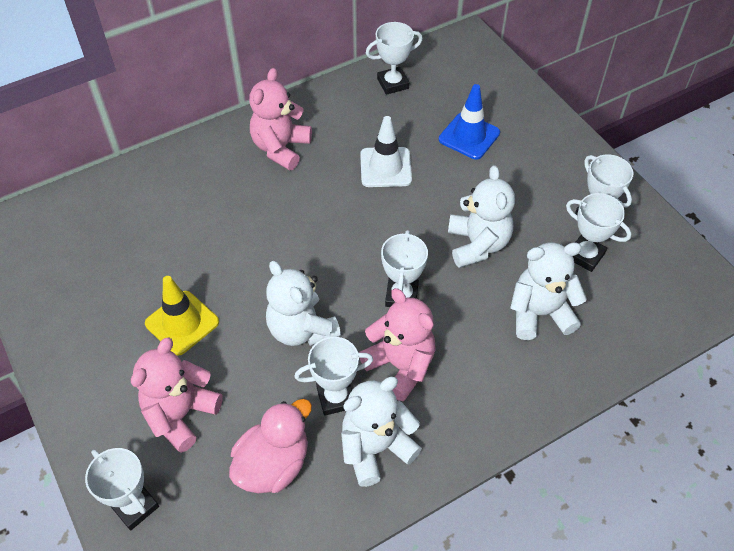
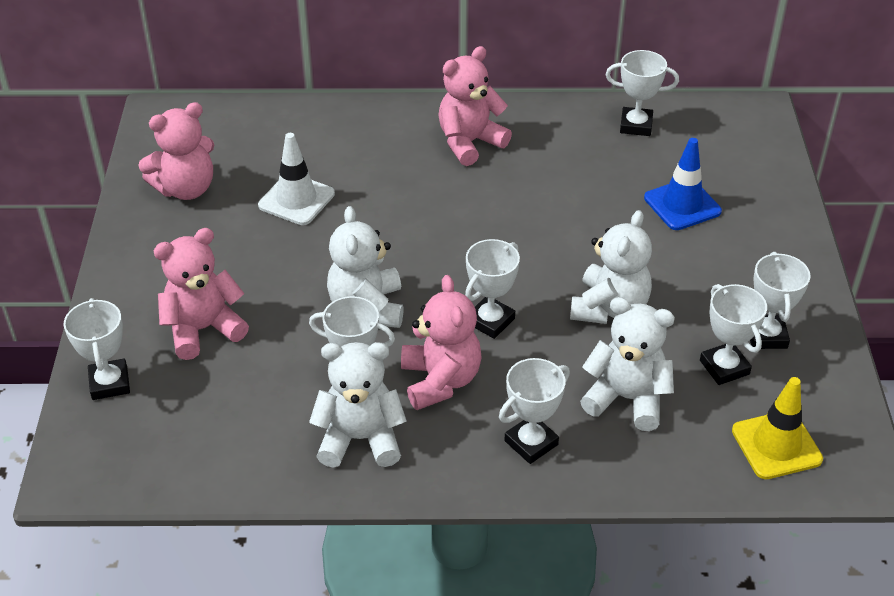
camera: 30 degrees right, 10 degrees down
(74, 289) = (186, 188): none -> pink teddy bear
(182, 323) = (260, 255): yellow traffic cone -> yellow traffic cone (776, 445)
(273, 464) = (254, 407): pink duck -> none
(385, 167) = (565, 200): white traffic cone -> white traffic cone (296, 200)
(500, 384) = (531, 443): none -> white trophy

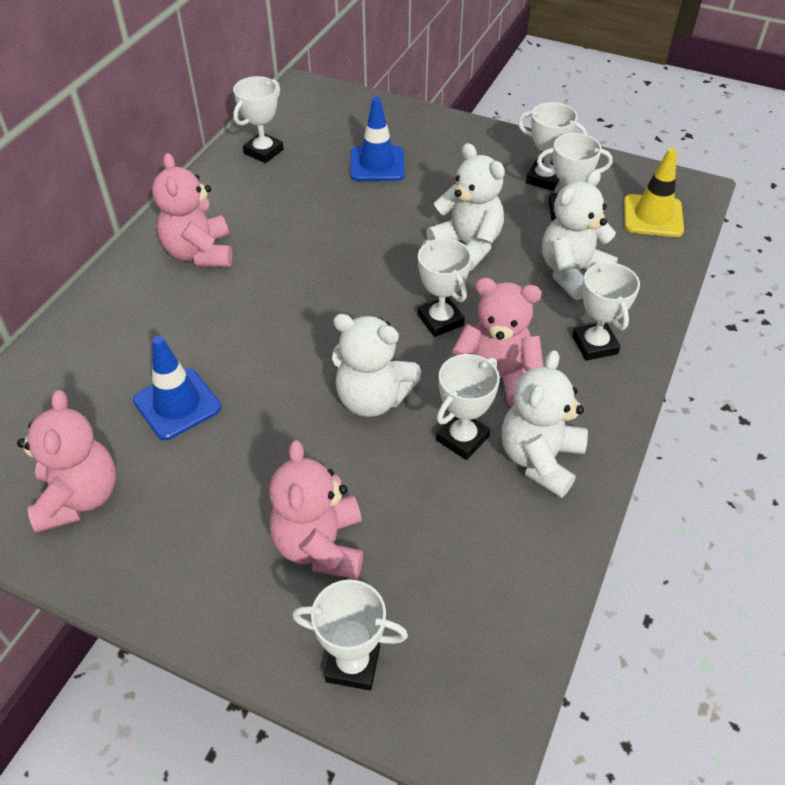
camera: 65 degrees left, 5 degrees up
(296, 200) = (177, 404): white traffic cone -> blue traffic cone

